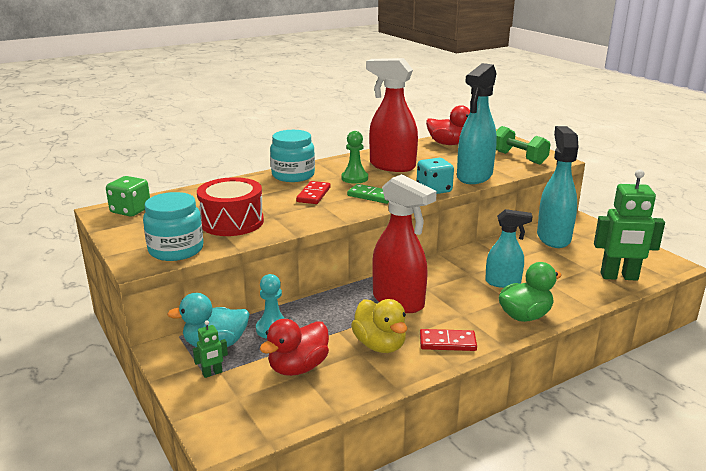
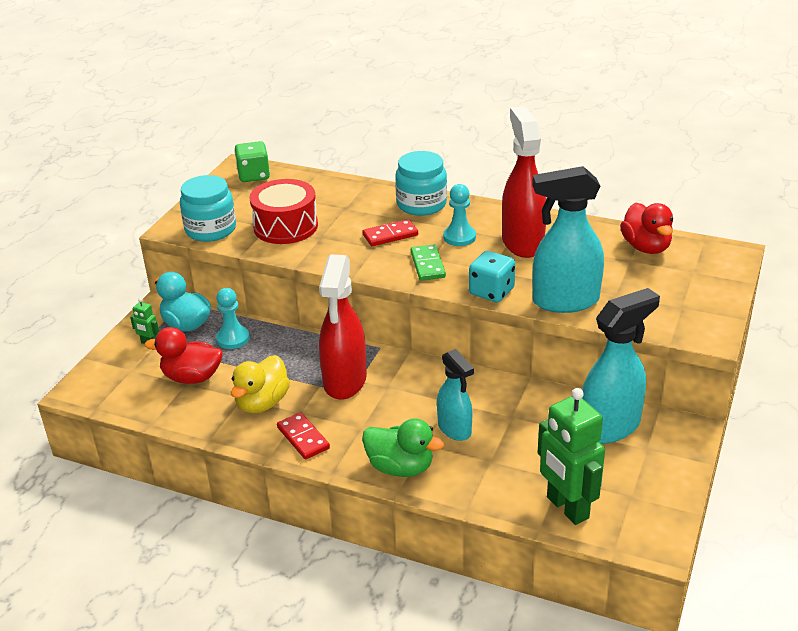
camera: 55 degrees right, 10 degrees up
(354, 178) = (459, 237): green pawn -> turquoise pawn
(519, 158) = (673, 308): green dumbbell -> none

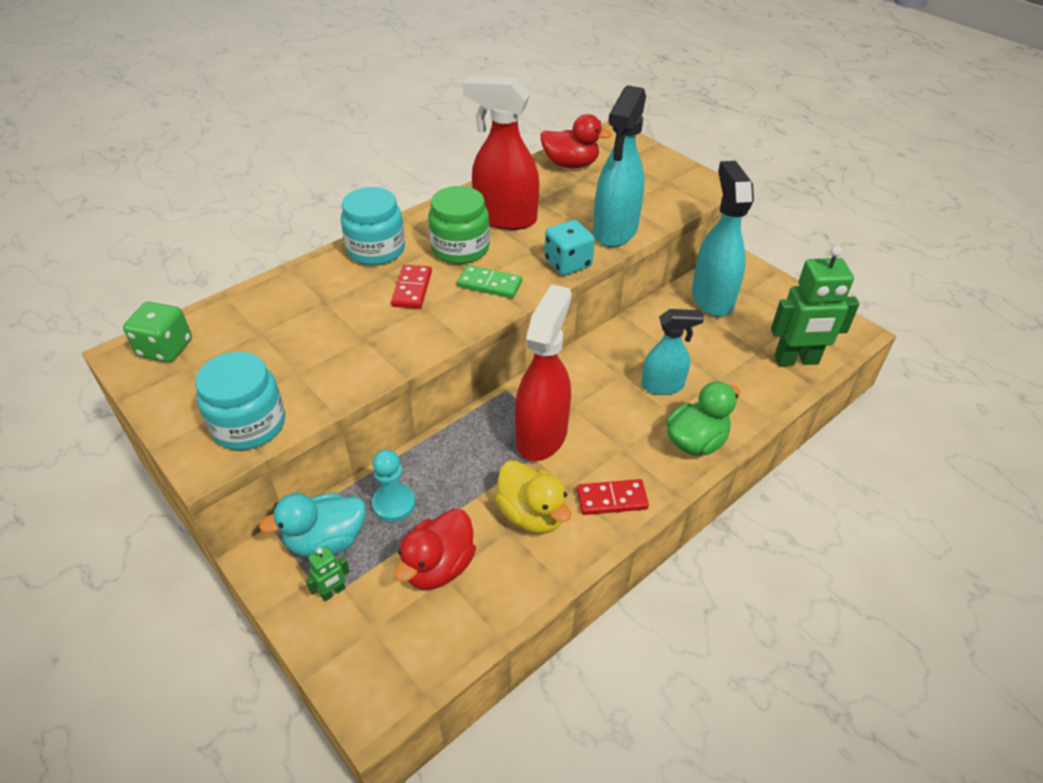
camera: 65 degrees left, 10 degrees up
(285, 226) = (313, 358): red drum -> none
(345, 381) = (542, 435): red spray bottle -> red spray bottle turned 105 degrees counterclockwise
(459, 237) = (460, 249): turquoise pawn -> green jar

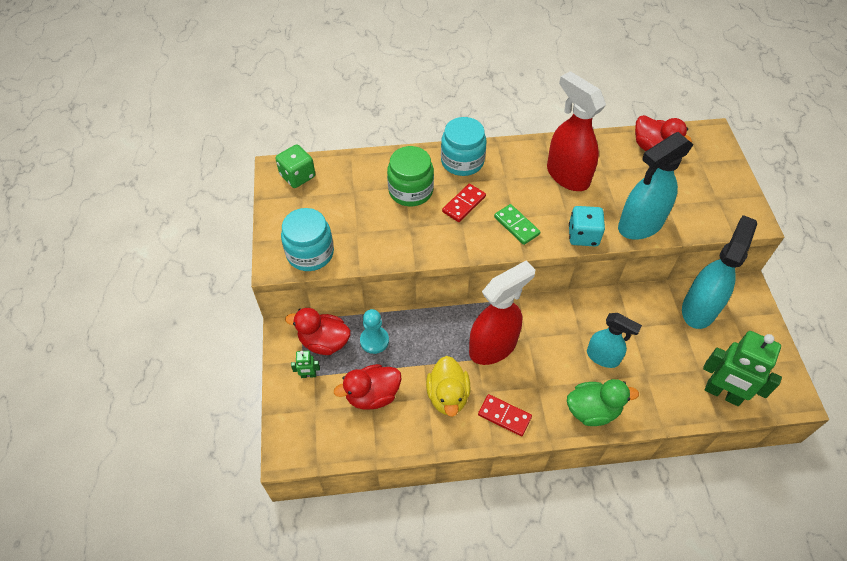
camera: 35 degrees right, 10 degrees up
(326, 541) = (324, 342): turquoise duck -> red duck
(460, 249) = (517, 187): green jar -> green jar (411, 191)

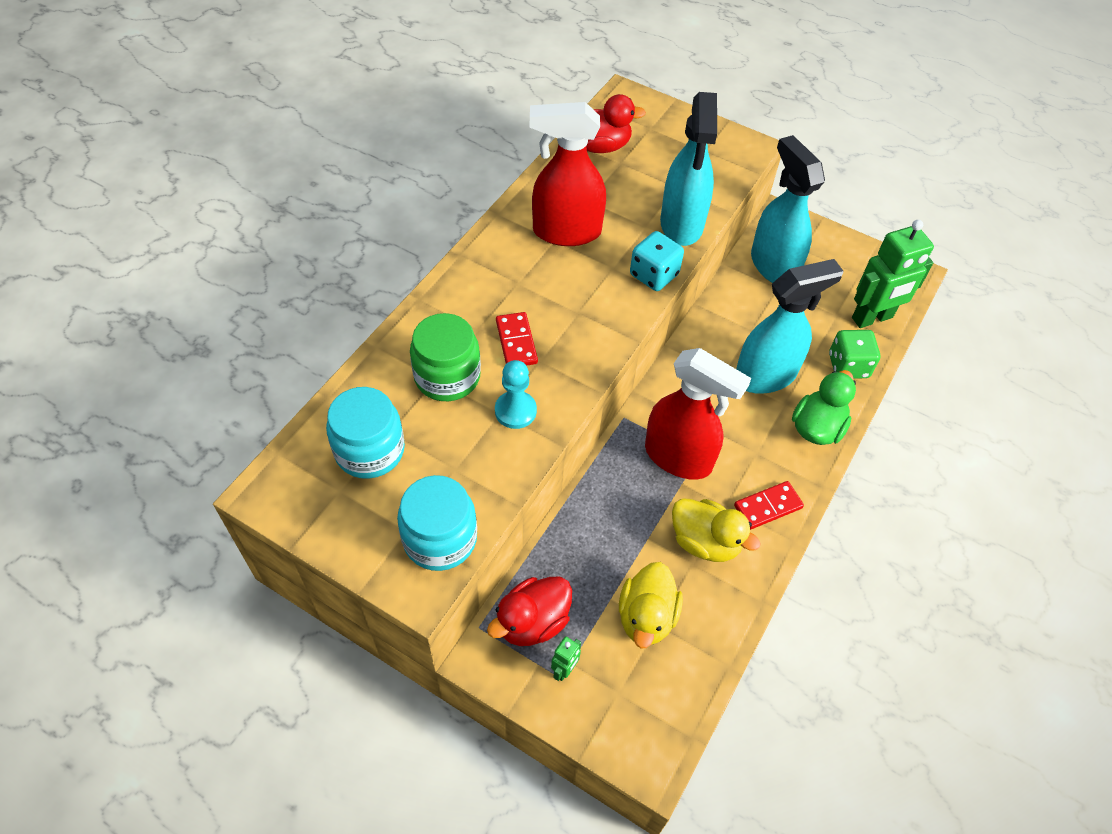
camera: 55 degrees left, 0 degrees up
(297, 176) = (302, 475): green dice -> green dice (848, 366)
(372, 395) = (646, 617): red duck -> yellow duck
(374, 340) = (576, 567): turquoise pawn -> turquoise pawn (515, 411)
(462, 161) = (454, 302): turquoise jar -> turquoise jar (370, 450)
(493, 346) = (679, 458): red spray bottle -> red spray bottle turned 120 degrees clockwise
(516, 226) = (590, 318): green domino -> none
(603, 357) = (766, 376): turquoise spray bottle -> turquoise spray bottle, size x1.61

